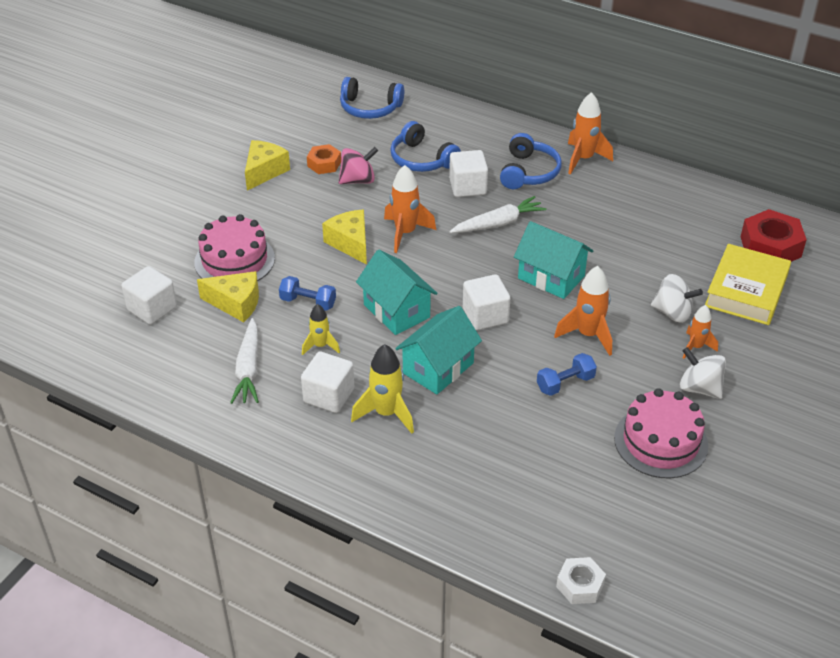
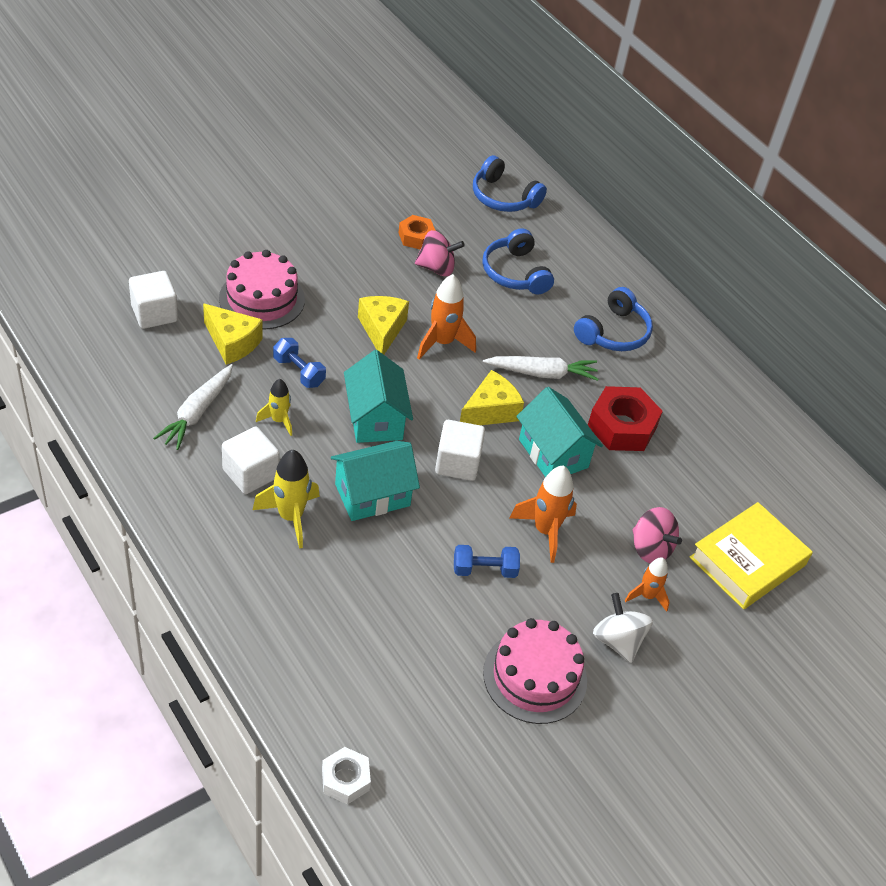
camera: 20 degrees right, 5 degrees up
(264, 171) = (353, 221): yellow cheese -> yellow cheese (490, 411)
(467, 187) = (540, 321): white cube -> none
(583, 159) = (682, 343): orange rocket -> none
(672, 313) = (650, 548): white spinning top -> pink spinning top
(770, 247) = (812, 526): red nut -> red nut (622, 427)

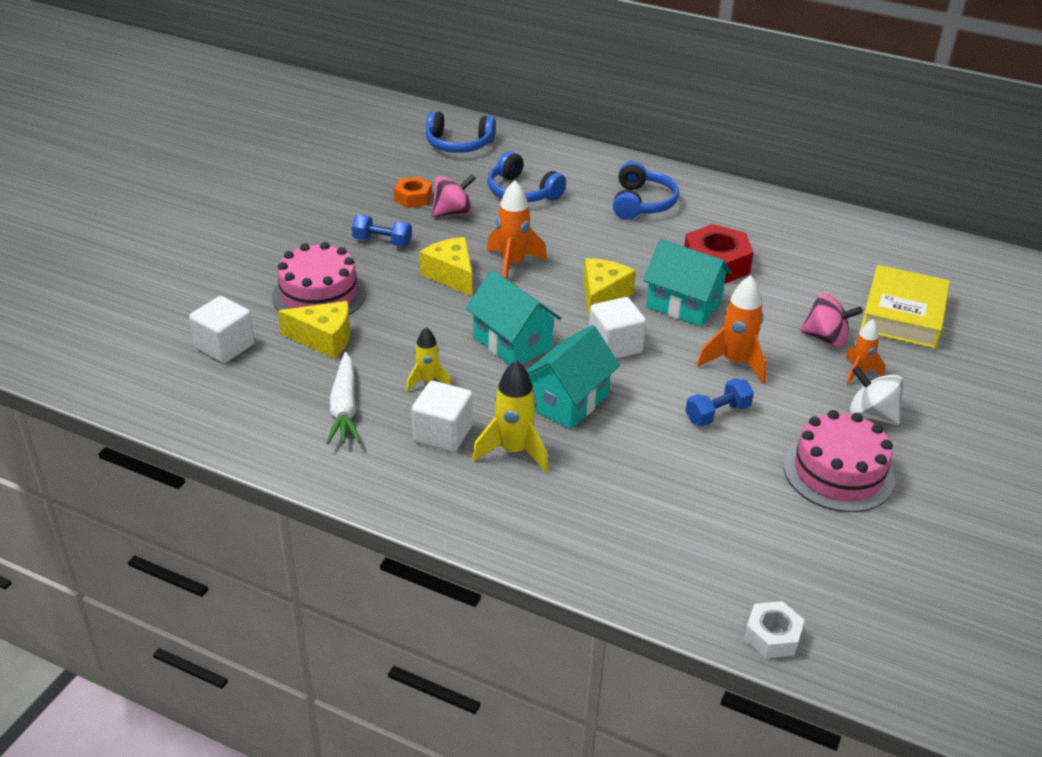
camera: 25 degrees left, 10 degrees down
(299, 372) = (408, 336): blue dumbbell -> blue dumbbell (382, 242)
(542, 373) = (616, 253): white carrot -> none

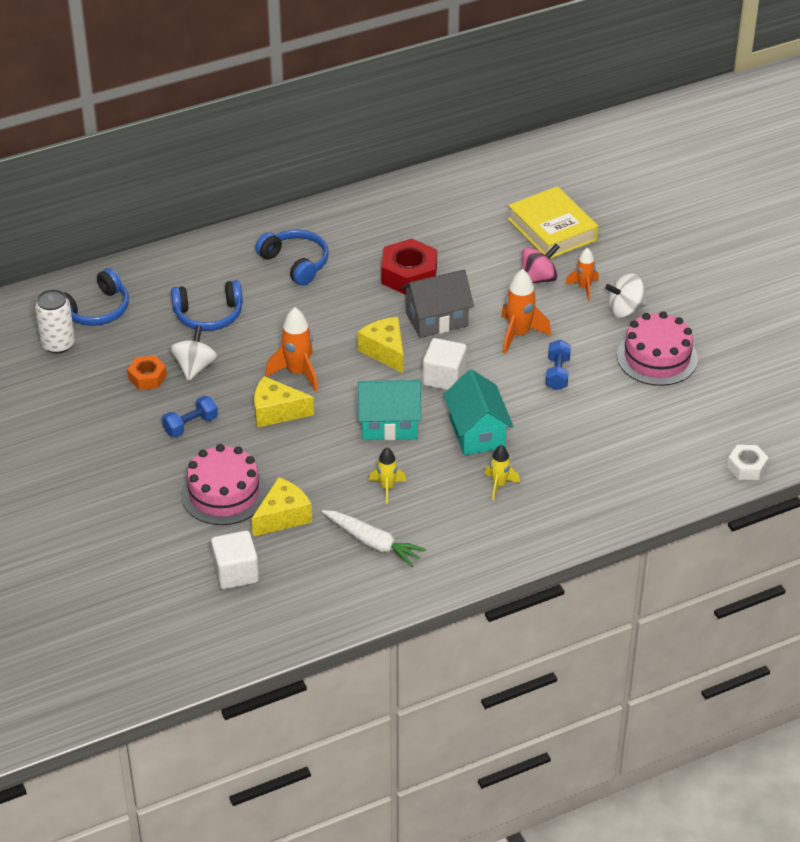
camera: 50 degrees left, 5 degrees up
(400, 146) = (58, 344): none -> white can
(443, 434) = (449, 509): white cube -> none
(453, 213) = (195, 367): pink spinning top -> white spinning top
(513, 451) = (499, 485): yellow rocket -> yellow rocket, size x0.62
(683, 305) = (436, 319): turquoise house -> grey house

